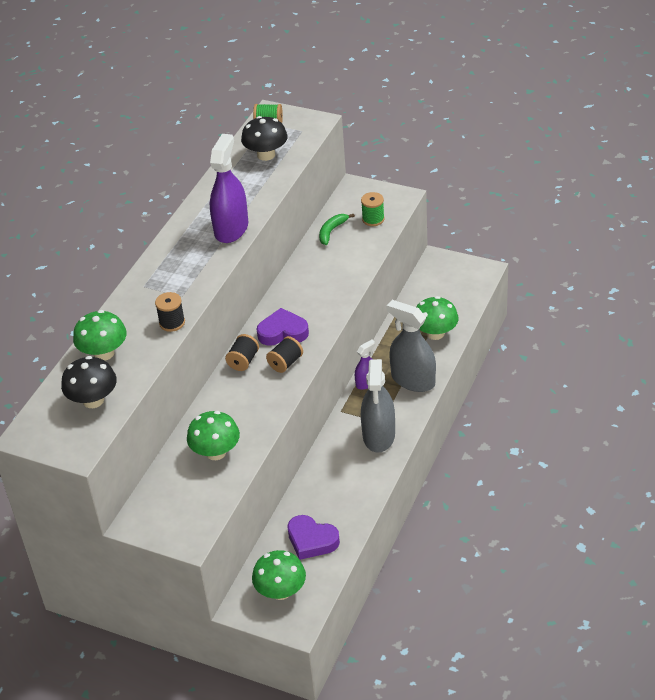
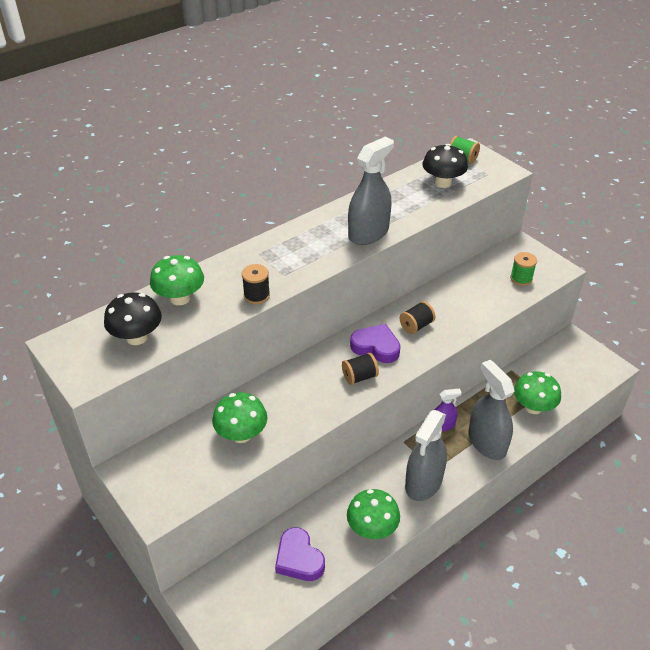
camera: 25 degrees right, 0 degrees up
(231, 229) = (368, 233): purple spray bottle -> grey spray bottle
(243, 361) = (324, 358): black spool -> black spool (416, 326)
(281, 591) = (238, 597): green mushroom -> green mushroom (372, 528)
(331, 231) = (477, 275): green banana -> none

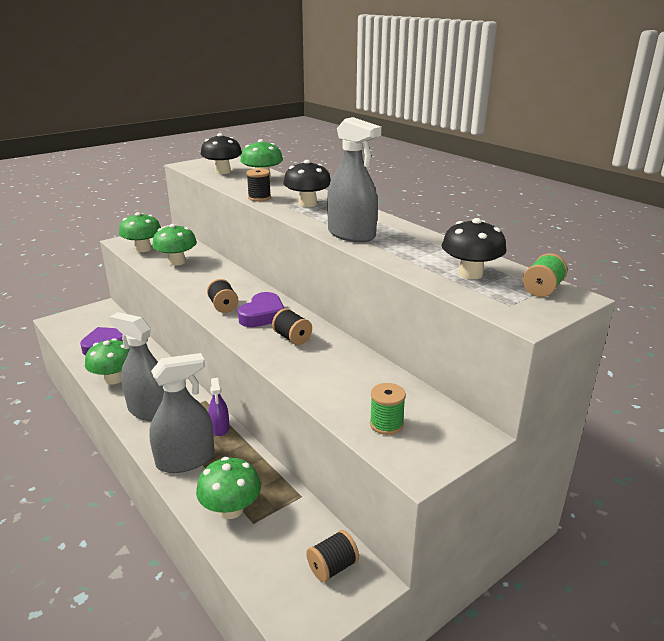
camera: 90 degrees right, 15 degrees down
(192, 479) = (143, 249): none -> green mushroom
(281, 260) = (307, 204): none -> black mushroom
(567, 353) = (332, 567): none -> black spool

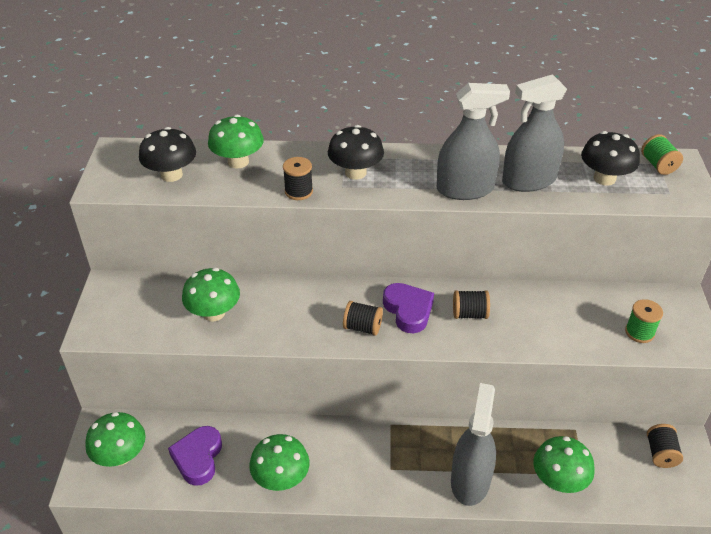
camera: 50 degrees left, 15 degrees up
(143, 249) = (140, 324): green mushroom -> green mushroom (121, 455)
(150, 410) = (369, 473): grey spray bottle -> grey spray bottle (529, 180)
(220, 428) = (444, 435): purple spray bottle -> none

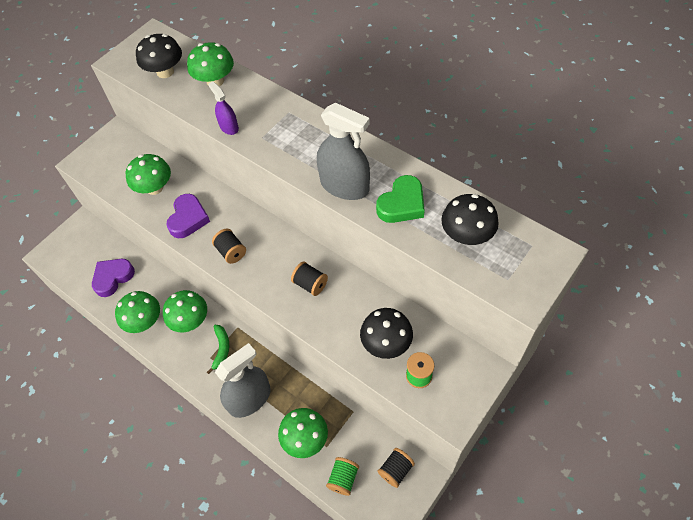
camera: 40 degrees right, 15 degrees up
(121, 455) = (76, 250): green mushroom -> green mushroom (190, 320)
(298, 191) = (229, 127): black spool -> purple spray bottle
(355, 172) = (282, 130): black mushroom -> black mushroom (386, 343)
(394, 453) = (221, 349): none -> green banana
(408, 310) = (272, 256): purple heart -> purple heart (188, 219)
(529, 180) = (402, 204): grey spray bottle -> green heart
(658, 165) = (529, 247): green spool -> green spool (343, 479)

